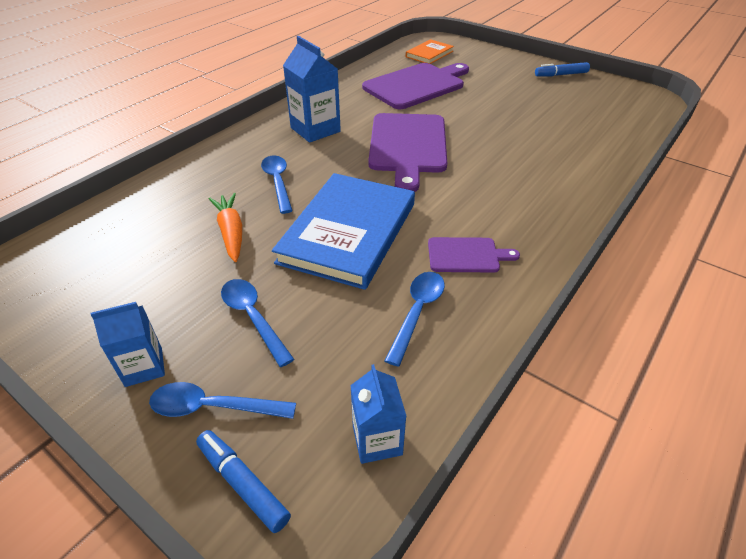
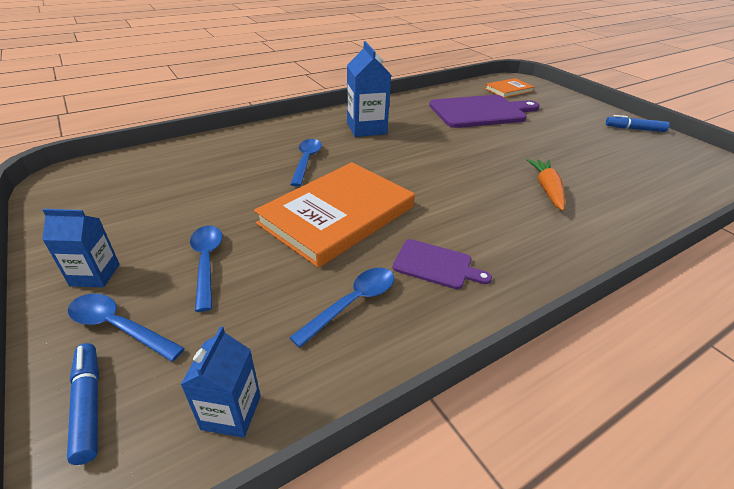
camera: 20 degrees right, 5 degrees down
(231, 232) = (241, 190): orange carrot -> orange carrot (547, 189)
(348, 232) = (337, 215): blue book -> orange book
(408, 146) = (440, 158): purple cutting board -> none

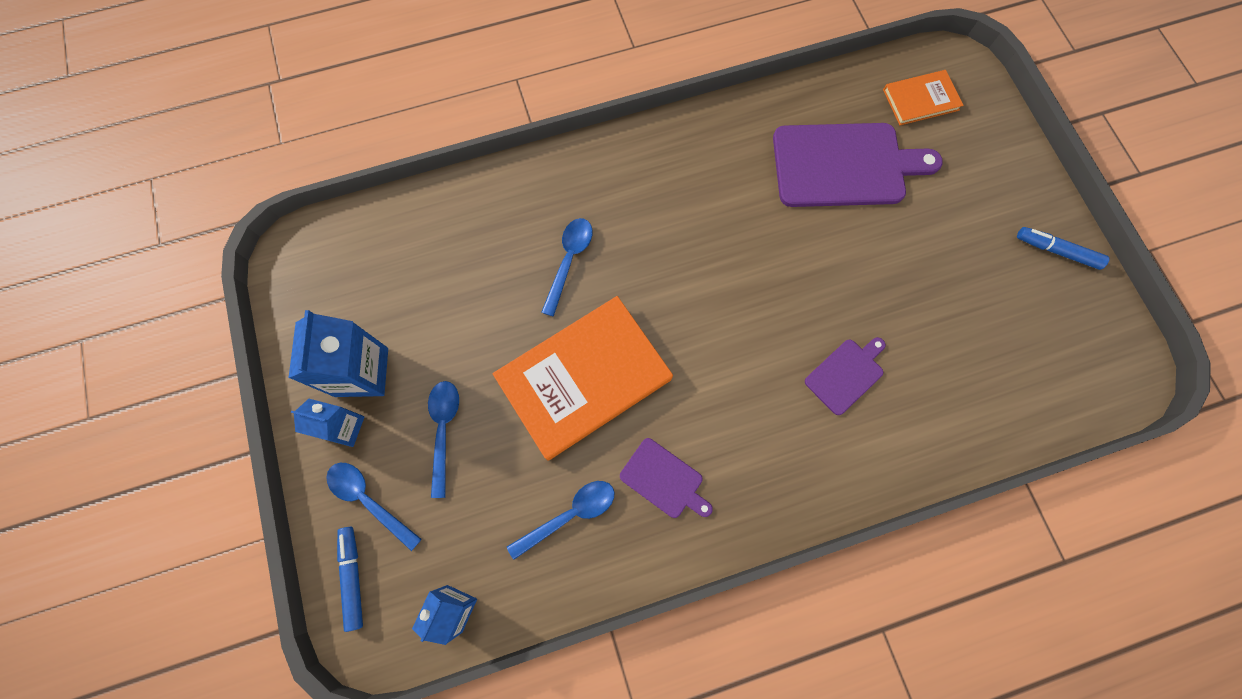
camera: 15 degrees right, 35 degrees up
(366, 128) = (663, 190): blue carton -> blue carton (361, 372)
(547, 189) = (846, 374): orange carrot -> purple cutting board

